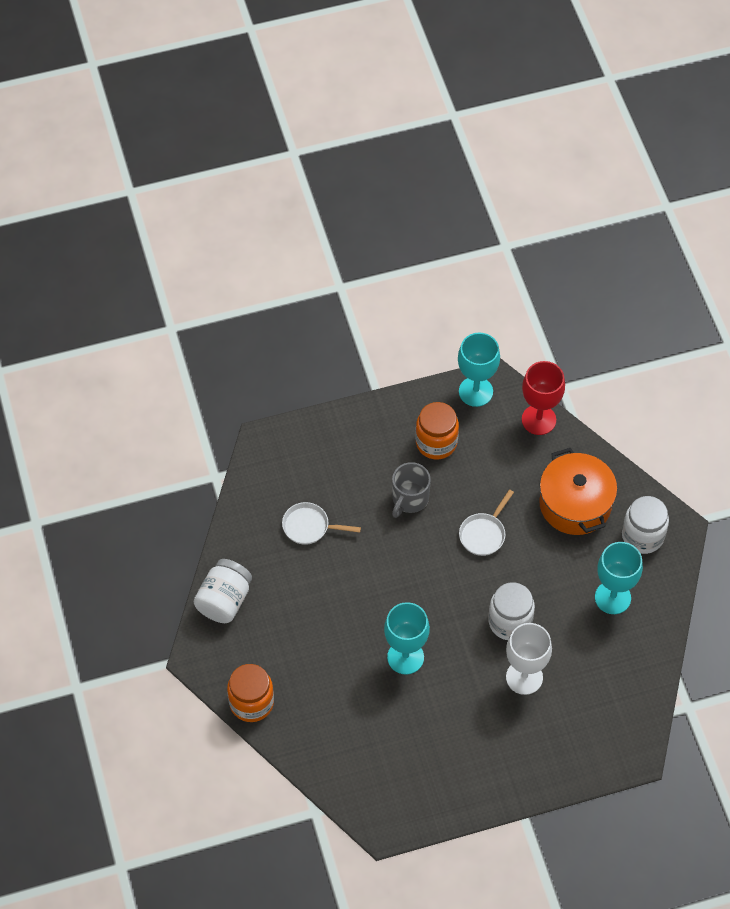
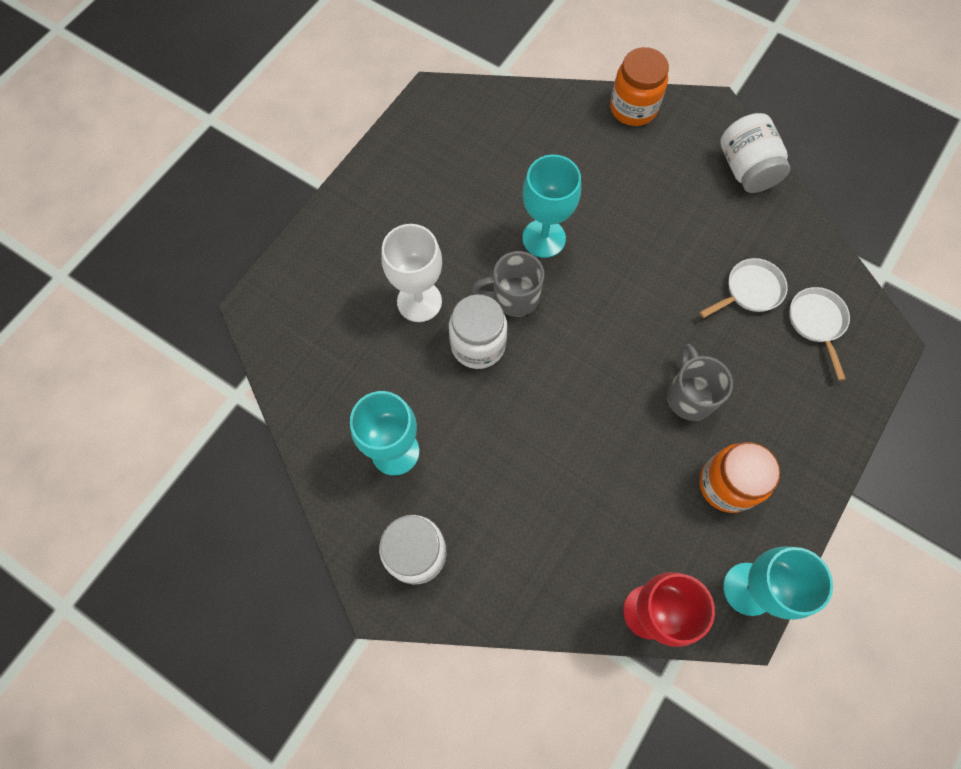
camera: 140 degrees right, 10 degrees up
(461, 634) = (513, 297): none -> grey mug
(484, 534) = (583, 417): white pan -> white pan (817, 322)
(575, 504) = (519, 532): orange pot -> none

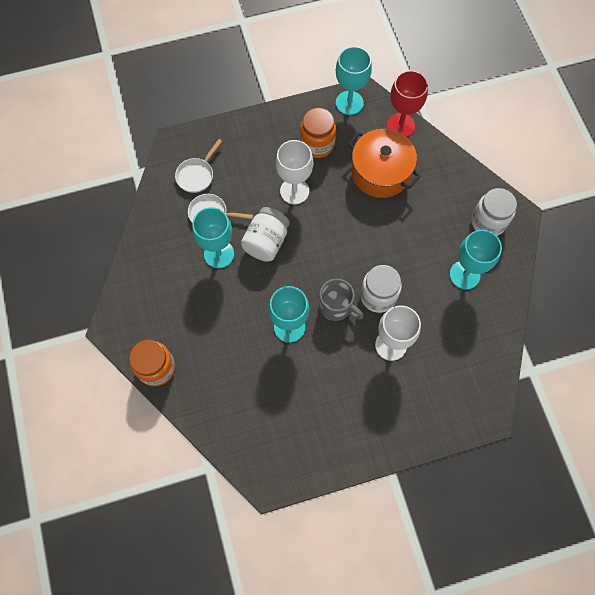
camera: 140 degrees left, 0 degrees up
(611, 511) = (380, 172): none -> orange pot
(689, 395) = (294, 191): grey mug -> white goblet
(693, 255) = (219, 254): none -> turquoise goblet
(746, 169) = (137, 277): white jar -> white jar (266, 242)

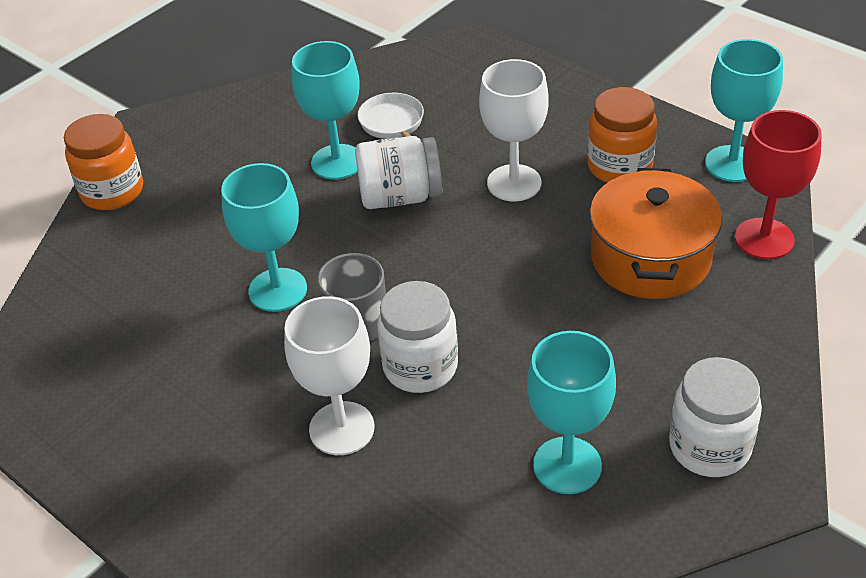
camera: 60 degrees right, 25 degrees down
(196, 175) = (441, 84): white pan -> none

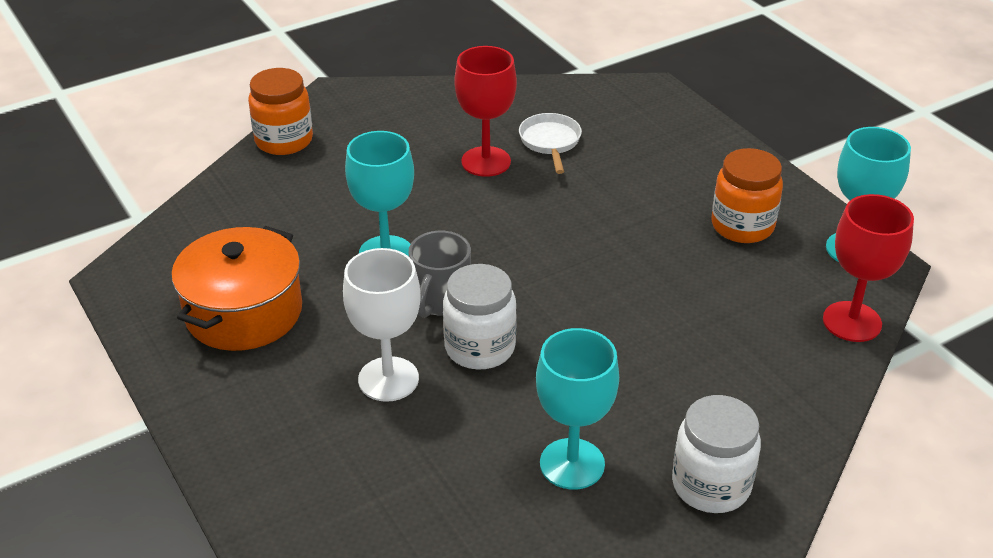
camera: 15 degrees right, 5 degrees down
(337, 162) = (486, 162): turquoise goblet -> red goblet
(400, 197) = (528, 203): white jar -> none
(514, 183) = (636, 217): white goblet -> none
(650, 258) = (733, 311): orange pot -> orange pot (244, 312)

